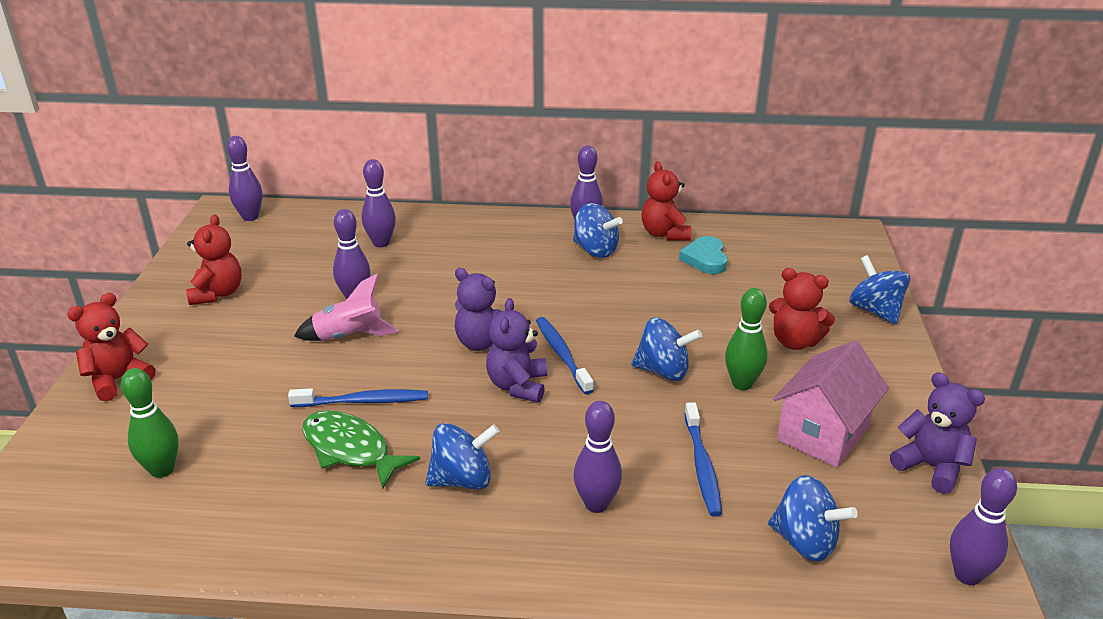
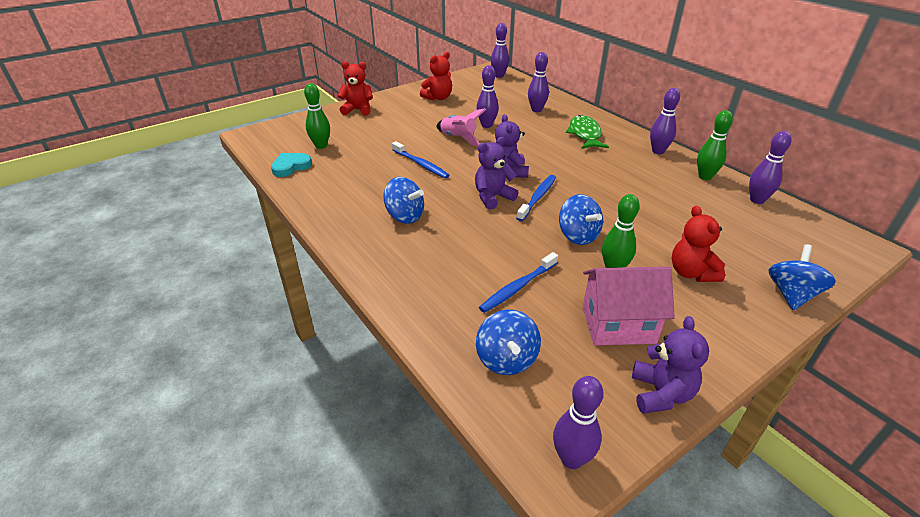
camera: 50 degrees right, 5 degrees up
(350, 449) = (386, 178): green fish -> green fish (585, 134)
(595, 250) = (644, 164): blue spinning top -> none
(596, 504) = (439, 264): purple bowling pin -> purple bowling pin (757, 200)
(664, 234) = (705, 177): red teddy bear -> green bowling pin
(705, 259) = (709, 201): turquoise heart -> turquoise heart (291, 167)

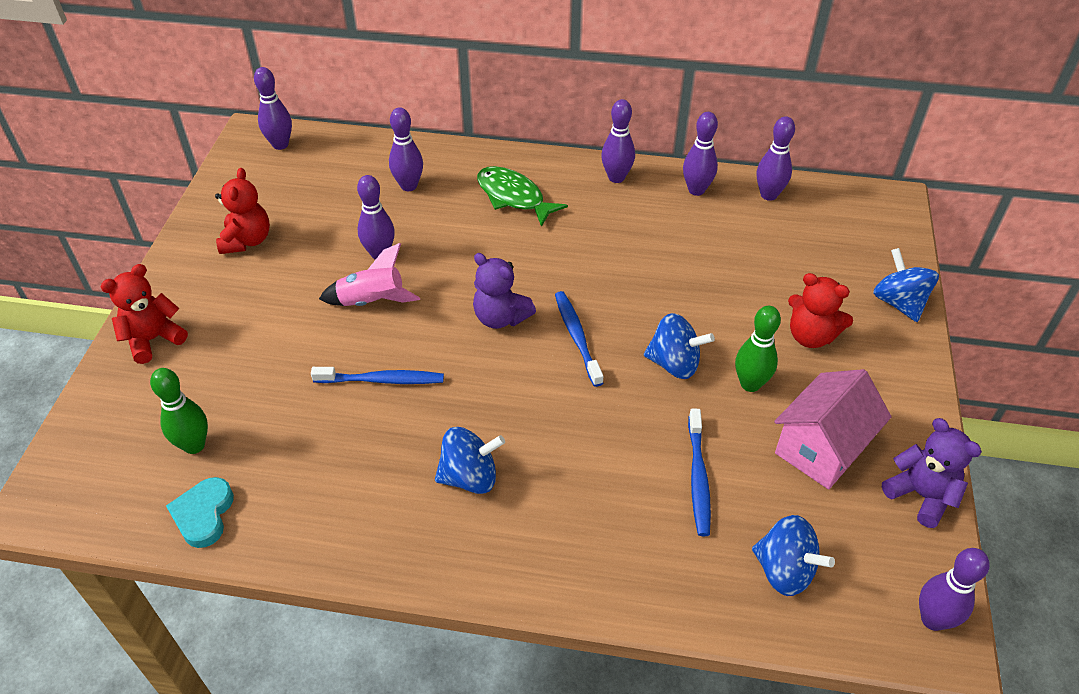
camera: 45 degrees left, 10 degrees up
(493, 197) = (530, 372): purple teddy bear -> none
(705, 177) = (696, 190): green bowling pin -> purple bowling pin

